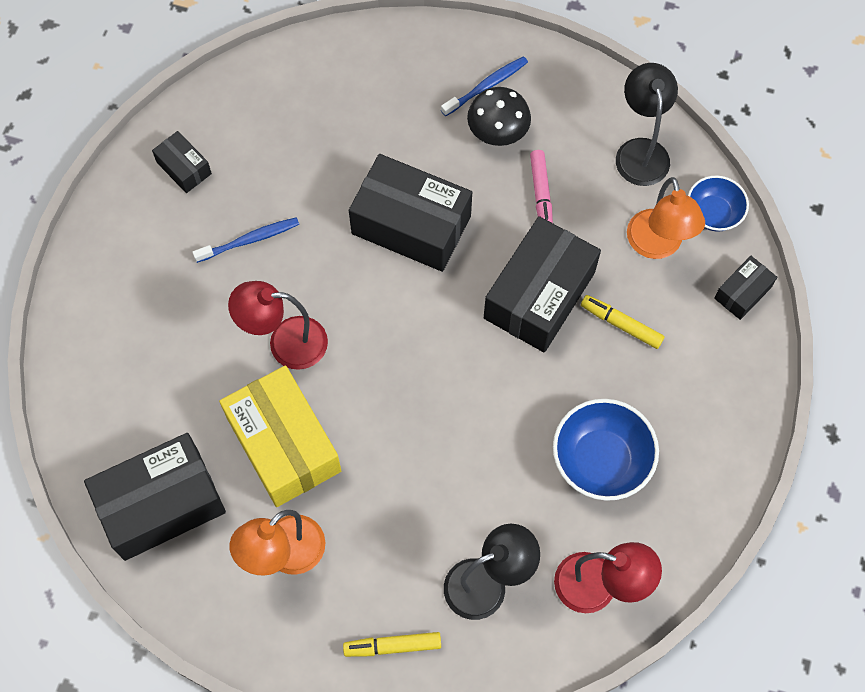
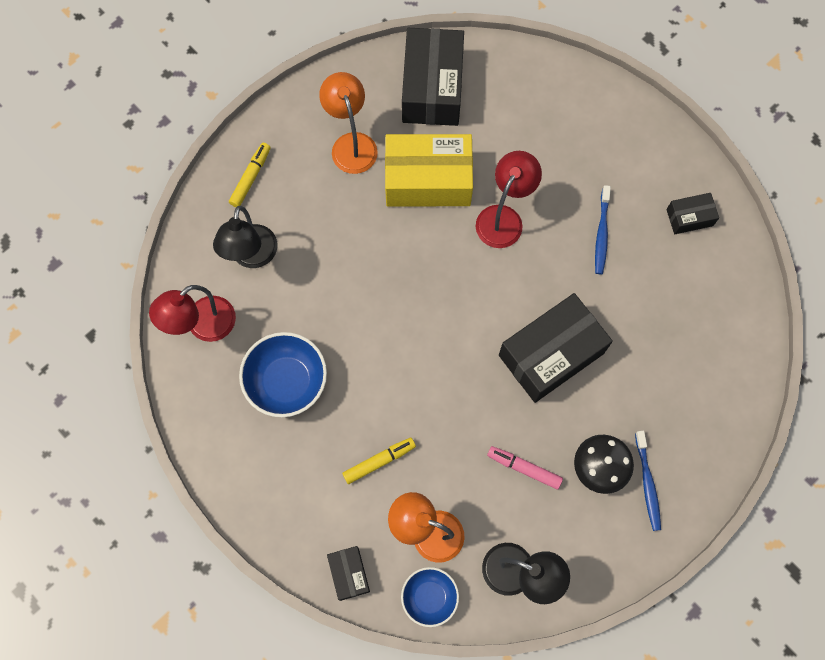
camera: 120 degrees right, 5 degrees up
(539, 295) = (438, 415): black box -> none

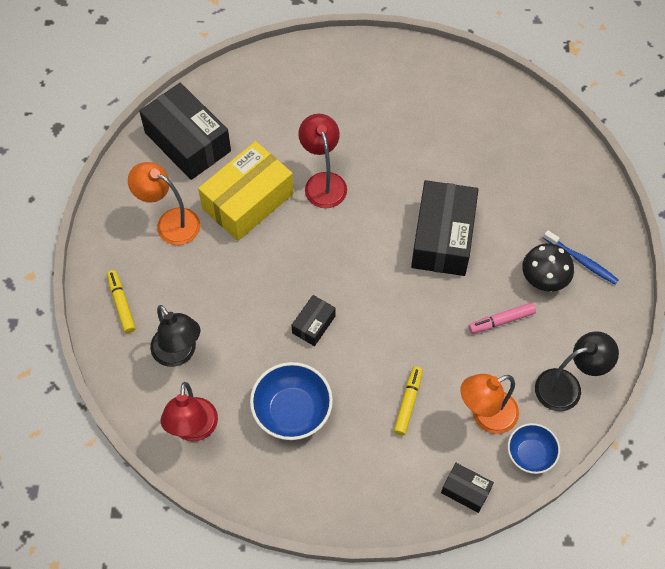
camera: 45 degrees left, 10 degrees down
(601, 234) = (395, 139): blue toothbrush -> none
(689, 217) = (437, 85): black box -> black box (313, 324)

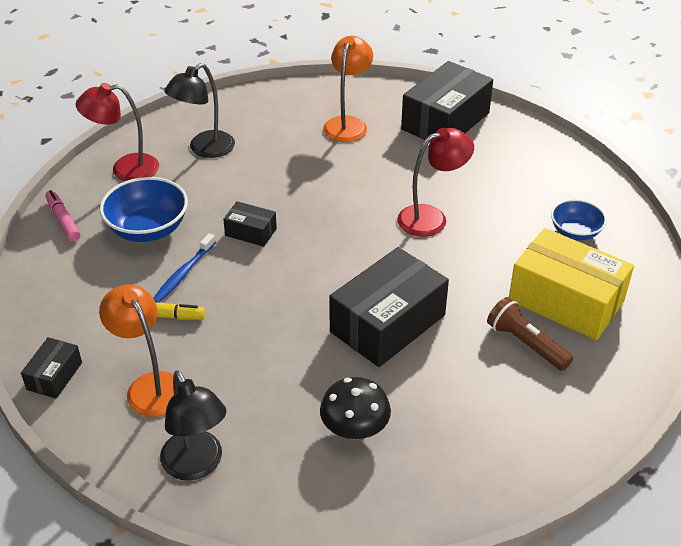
camera: 80 degrees right, 20 degrees down
(121, 304) = (252, 109): yellow marker -> none
(248, 201) = (389, 168): yellow box -> yellow box (566, 300)
(443, 238) = (388, 323): black box -> black box turned 45 degrees counterclockwise
(477, 152) = (526, 344): none -> brown flashlight
(501, 321) = (282, 389): pink marker -> pink marker (63, 220)
(530, 454) = (100, 434): blue bowl -> blue bowl (575, 232)
(581, 261) = (392, 469): blue toothbrush -> blue toothbrush (183, 274)

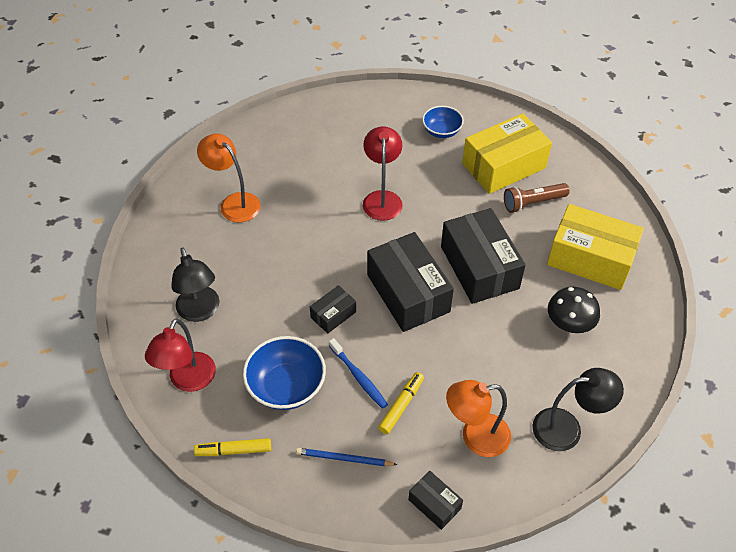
camera: 65 degrees left, 10 degrees up
(63, 220) = (233, 450): pink marker -> yellow marker
(82, 293) = (344, 458): none -> blue pencil
(445, 121) = (273, 143): black box -> black box (408, 293)
(474, 424) = (590, 258): none -> yellow box

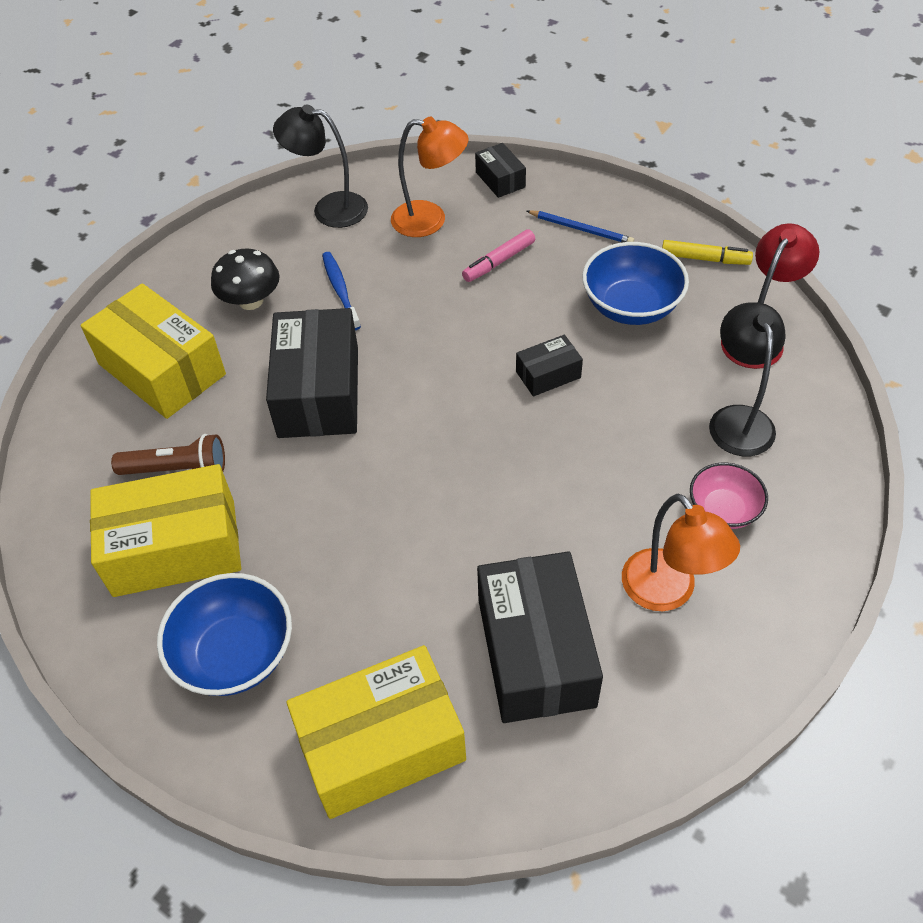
camera: 160 degrees left, 0 degrees up
(207, 252) = (723, 510): none -> pink bowl
(356, 115) = (381, 745): none -> yellow box
(359, 377) = (538, 298): blue toothbrush -> blue toothbrush (340, 290)
(382, 198) = (408, 536): red lamp -> none
(401, 405) = (499, 261): yellow marker -> pink marker
(408, 293) = (434, 380): black box -> black box (535, 652)
(441, 131) = (235, 654): blue bowl -> blue bowl, size x1.59

